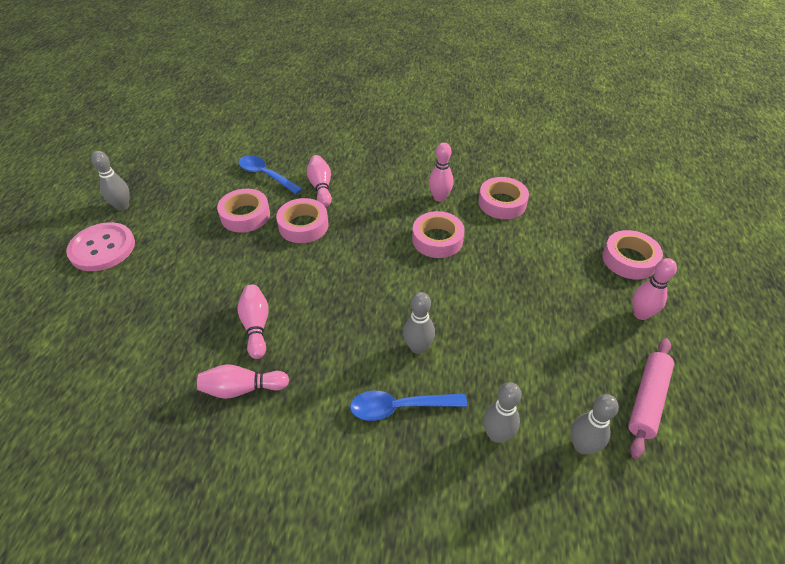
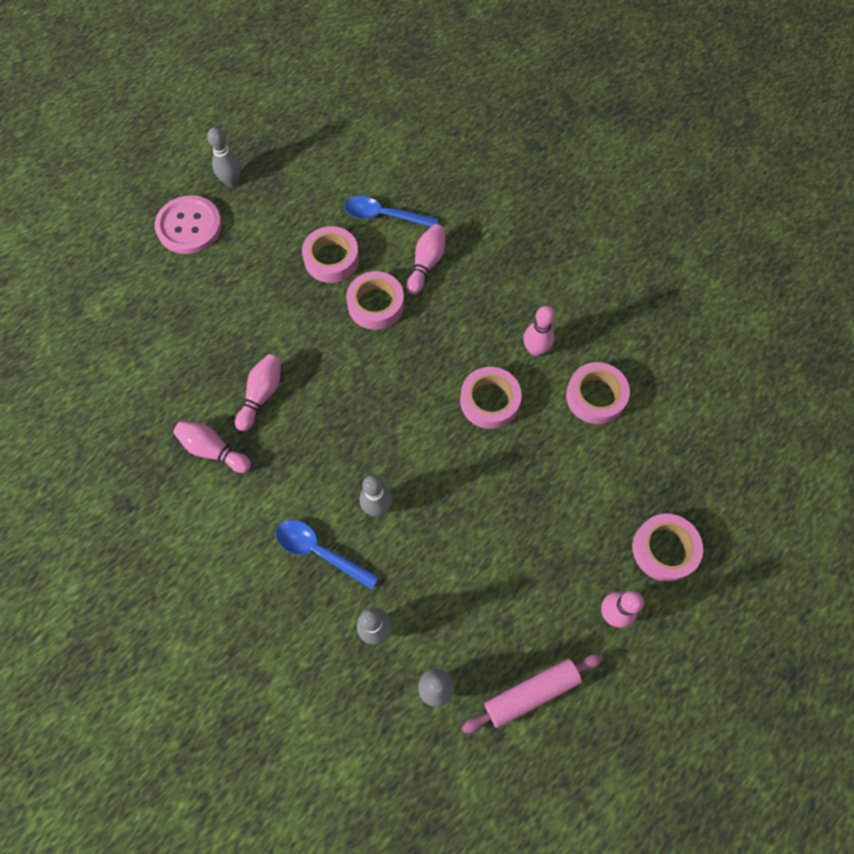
camera: 35 degrees right, 20 degrees up
(266, 175) = (384, 216): blue spoon -> blue spoon turned 60 degrees counterclockwise

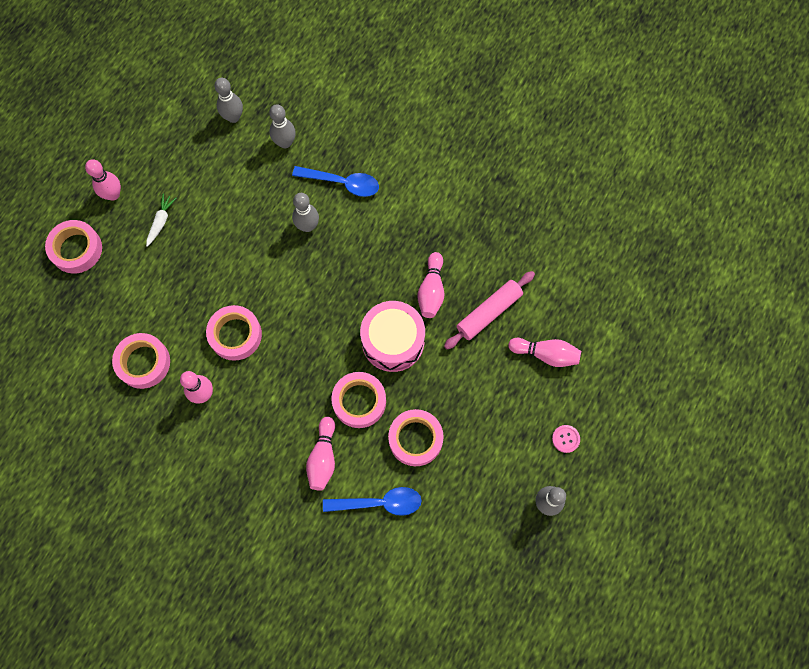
camera: 165 degrees right, 5 degrees up
(189, 226) = (565, 439): pink button -> pink button, size x0.43
(213, 450) = (453, 236): pink bowling pin -> pink bowling pin (546, 354)
(322, 353) = (393, 341): none -> pink drum
(531, 693) = (166, 130): pink rolling pin -> pink rolling pin (489, 312)
(555, 559) = (161, 221): none -> white carrot

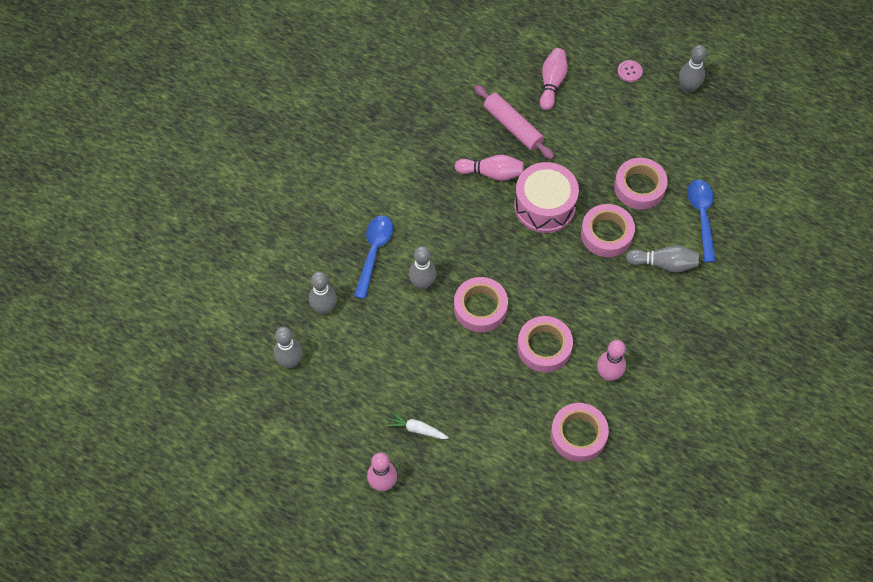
camera: 90 degrees left, 10 degrees down
(76, 249) = (450, 517): pink tape -> pink tape (480, 308)
(323, 457) = (664, 264): pink bowling pin -> grey bowling pin

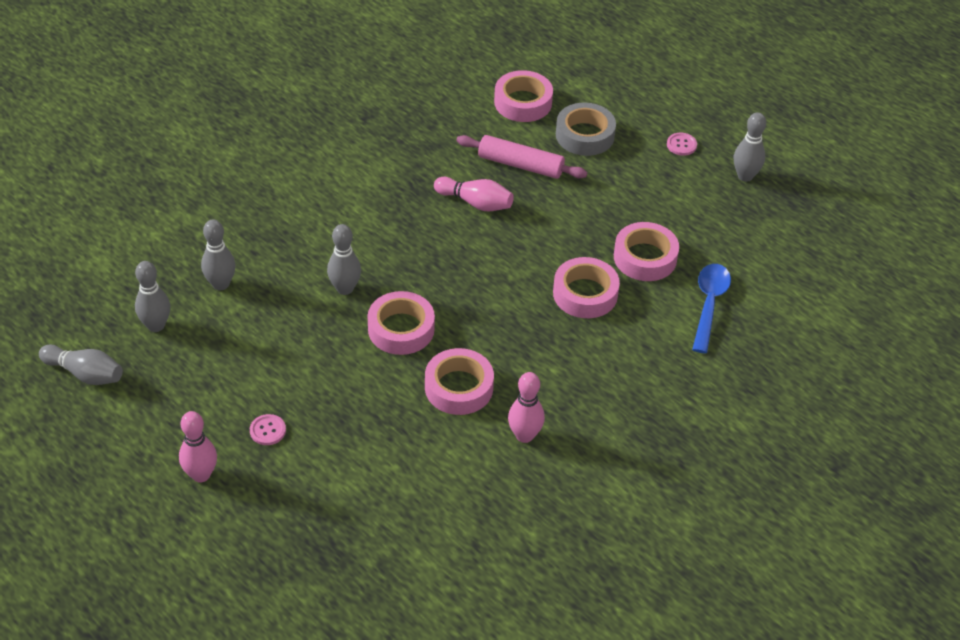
camera: 15 degrees right, 15 degrees down
(374, 253) = (303, 245): blue spoon -> none
(416, 429) = (267, 430): white carrot -> pink button
(513, 127) = (520, 165): pink rolling pin -> pink rolling pin turned 45 degrees counterclockwise
(544, 206) = (523, 248): pink drum -> none
(552, 83) = (585, 135): pink bowling pin -> grey tape
(578, 435) = (459, 488): pink tape -> pink tape (523, 102)
(664, 264) = (642, 340): grey bowling pin -> grey bowling pin (85, 374)

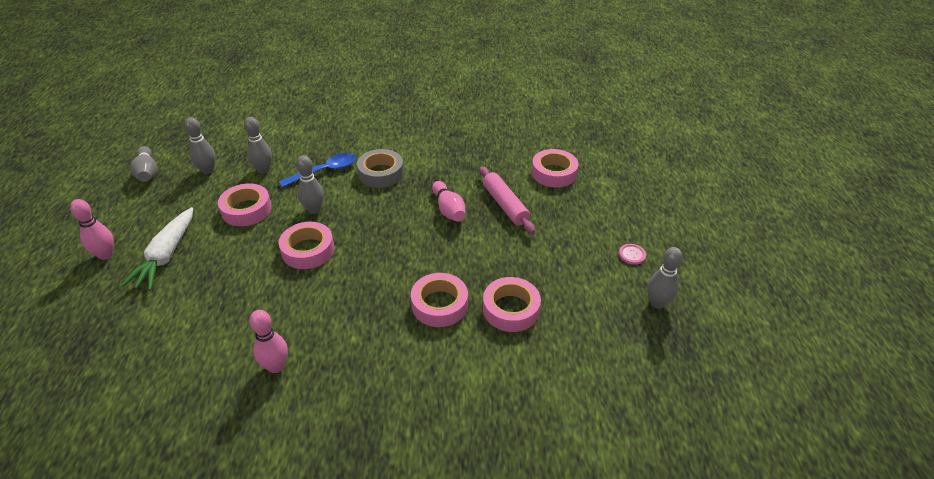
camera: 45 degrees right, 5 degrees down
(267, 430) = (166, 255): pink button -> white carrot
(459, 387) = (286, 306): pink tape -> pink tape (246, 210)
(585, 135) = (569, 211): grey tape -> grey tape (381, 173)
(709, 305) = (515, 373): blue spoon -> blue spoon (324, 171)

